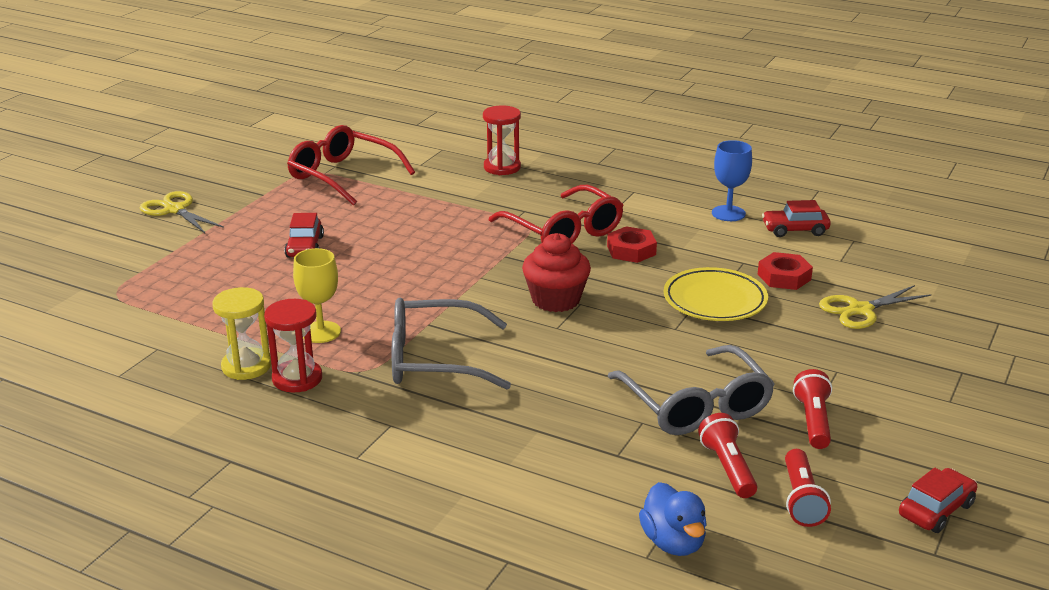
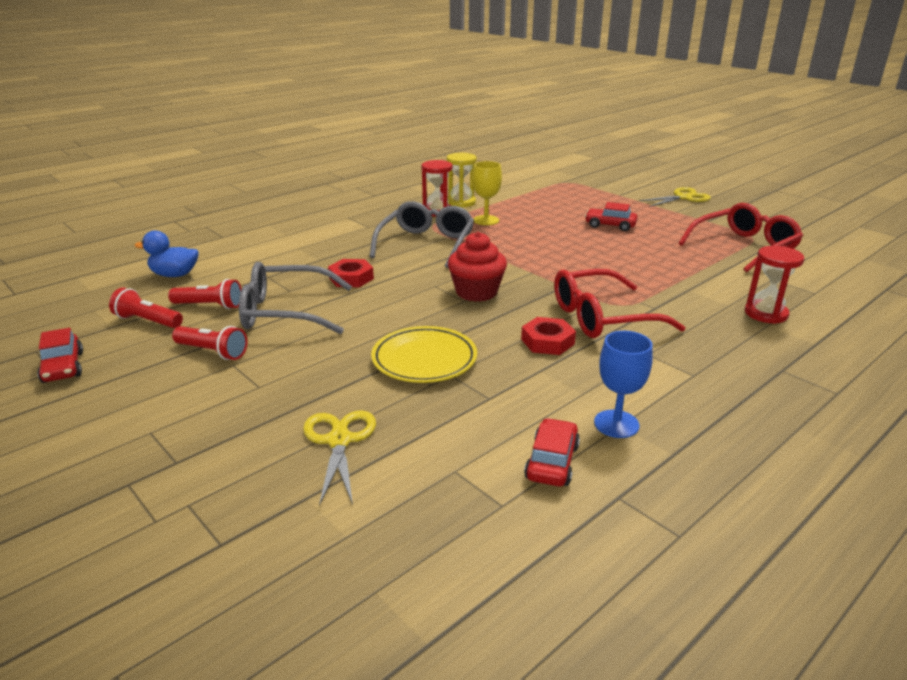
camera: 110 degrees right, 0 degrees up
(784, 277) = (442, 414): red nut -> red nut (351, 278)

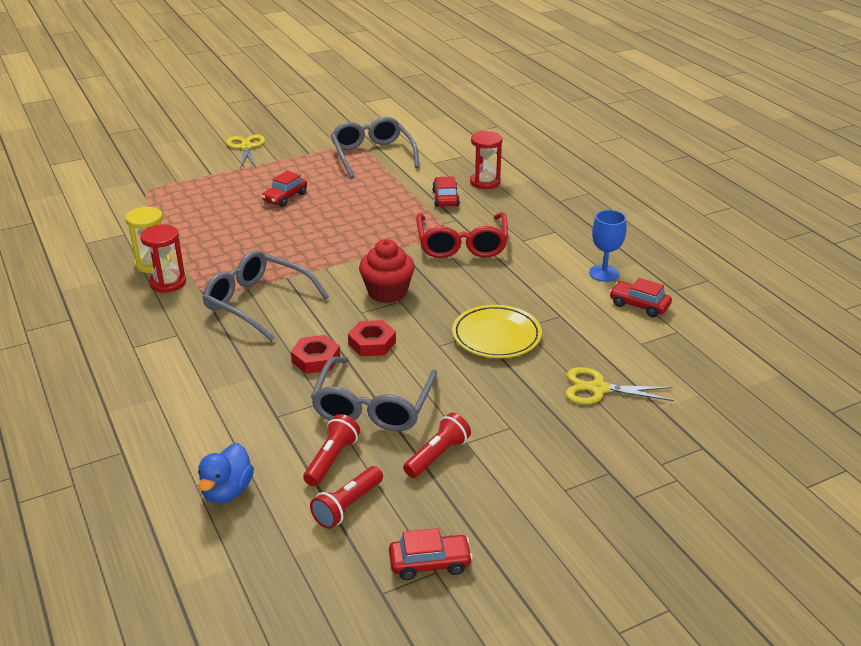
camera: 75 degrees left, 5 degrees up
(486, 220) = (219, 258): yellow goblet -> none
(547, 341) = (489, 275): red nut -> red nut (372, 343)
(696, 296) = (445, 198): none -> red car
(743, 247) = (372, 155): red glasses -> grey glasses

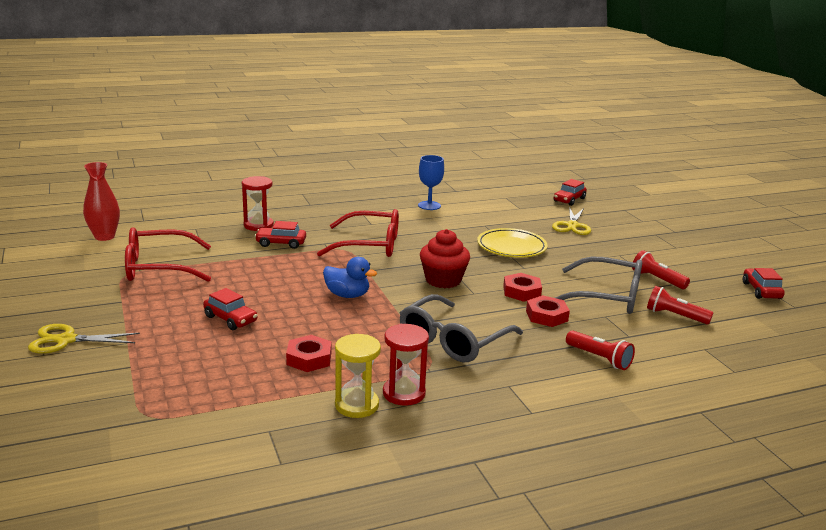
camera: 85 degrees left, 10 degrees down
(222, 237) = (309, 358): none -> red nut
(227, 491) = (728, 359): blue duck -> blue duck (347, 295)
(347, 506) = (722, 313): red flashlight -> red flashlight (599, 358)
(372, 155) = (159, 267): grey glasses -> red glasses
(426, 124) = (104, 237): none -> red vase
(639, 305) = (473, 202): red car -> red car (569, 200)

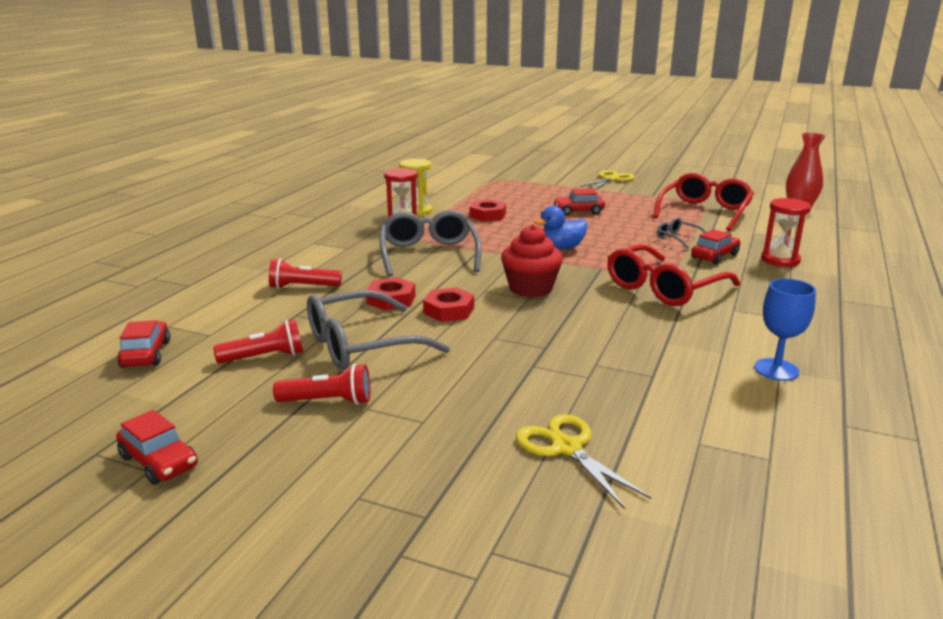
camera: 135 degrees right, 0 degrees up
(255, 262) = (678, 238): none -> grey glasses
(511, 247) = (556, 357): yellow plate -> none
(569, 200) = (696, 531): red car -> red car (146, 354)

